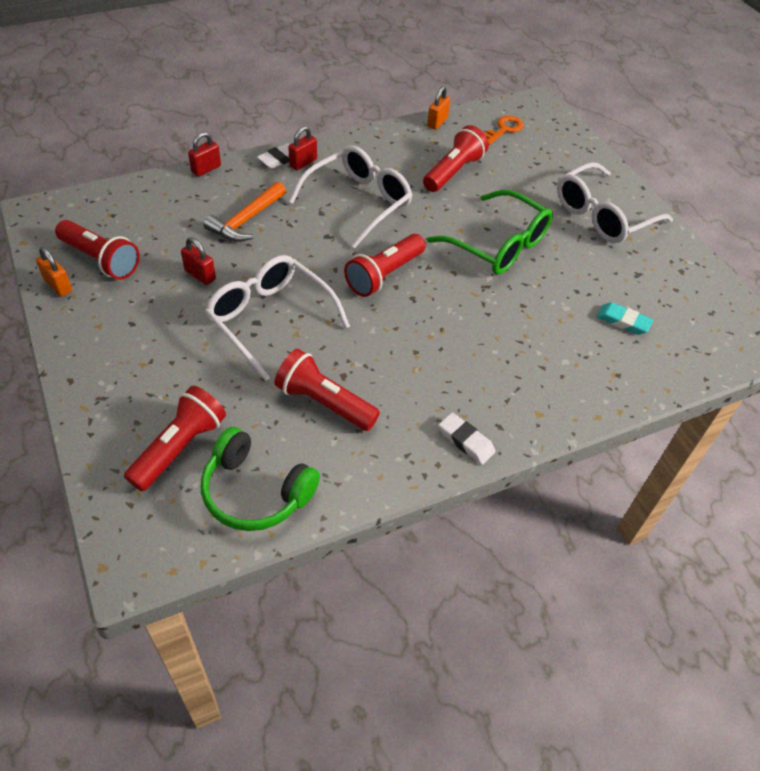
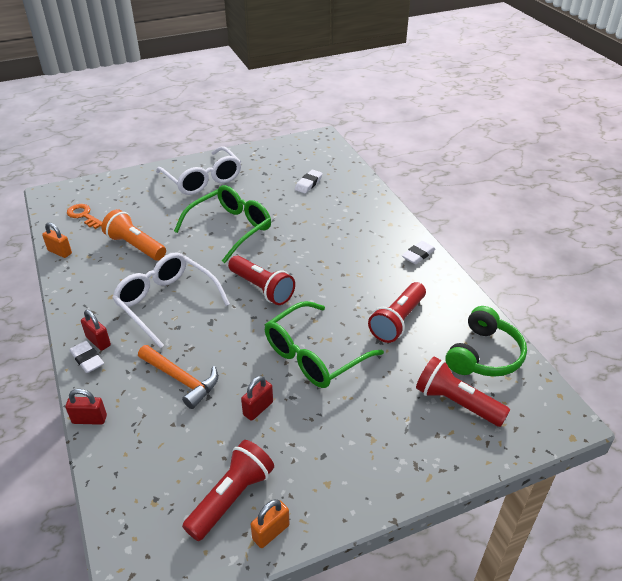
camera: 85 degrees left, 10 degrees down
(206, 169) = (89, 419): red padlock -> red padlock turned 45 degrees counterclockwise
(270, 320) = (314, 355): white glasses -> green glasses
(453, 172) = (135, 246): red flashlight -> orange flashlight
(623, 321) = (308, 184): turquoise eraser -> white eraser

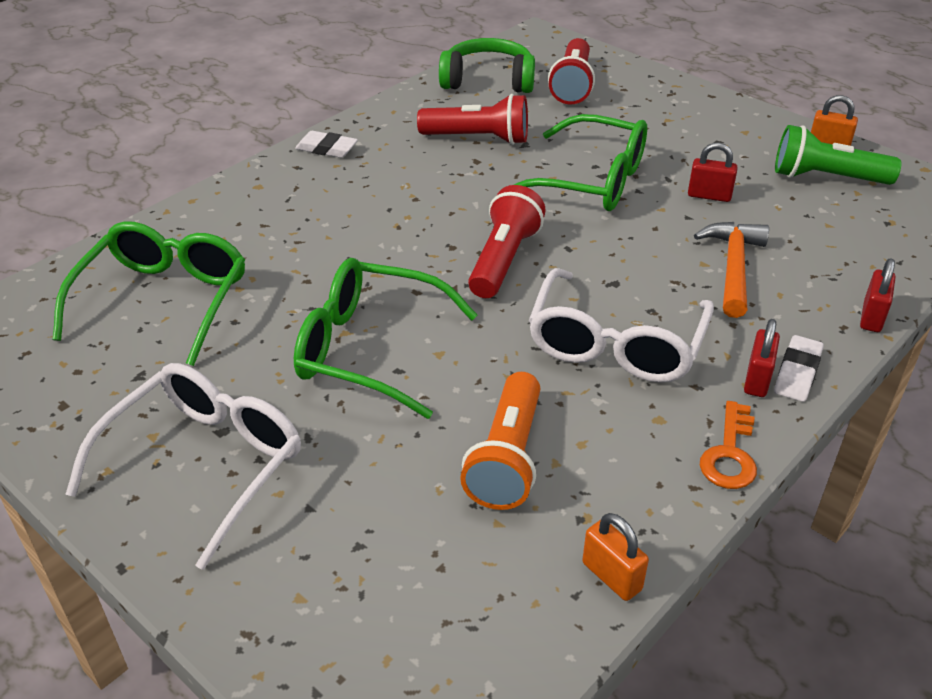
camera: 115 degrees left, 0 degrees up
(60, 252) = (611, 576): orange padlock -> orange padlock turned 45 degrees counterclockwise
(84, 215) = (462, 617): orange key -> orange key (729, 454)
(89, 419) = (871, 317): red padlock -> red padlock turned 45 degrees clockwise
(231, 497) = (826, 178): red flashlight -> green flashlight
(308, 184) = (163, 301): white eraser -> green glasses

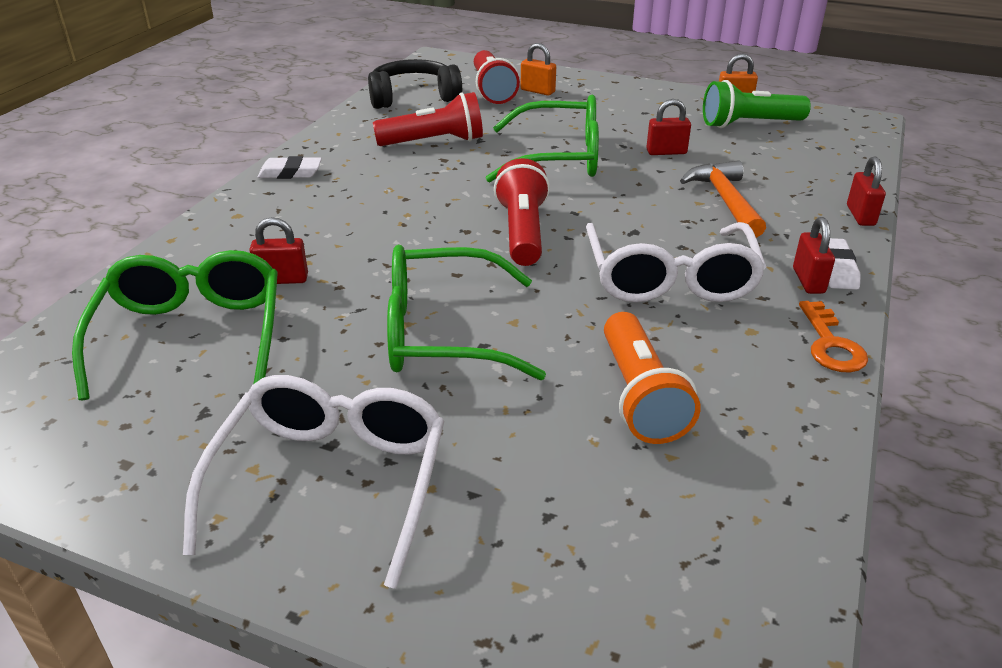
camera: 20 degrees left, 5 degrees down
(263, 262) = (282, 279): none -> red padlock
(488, 80) = (413, 97): green headphones -> black headphones
(611, 576) = (808, 474): orange padlock -> orange padlock (537, 91)

